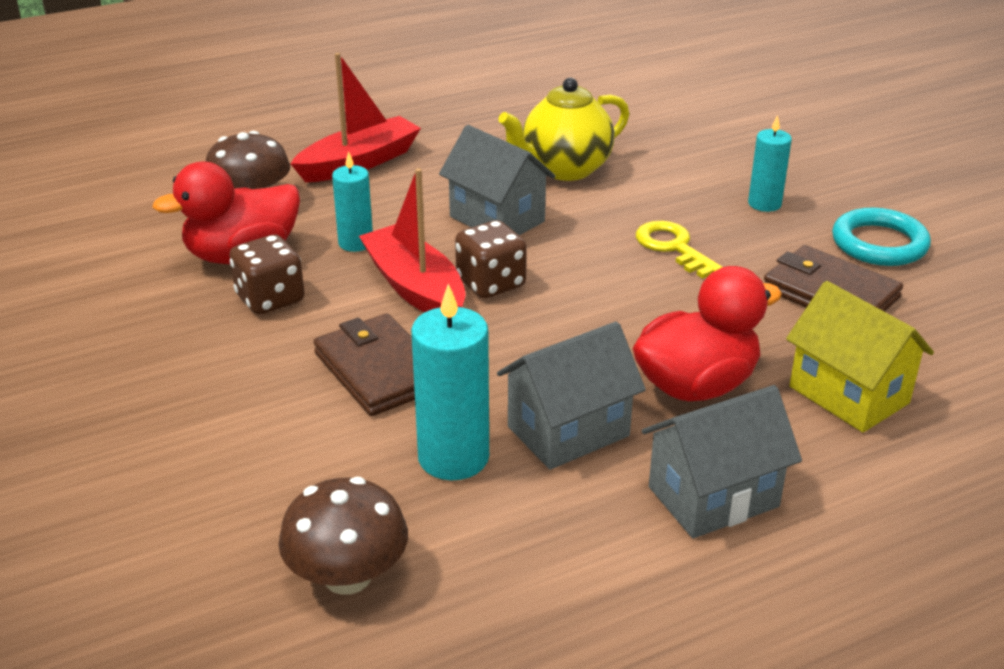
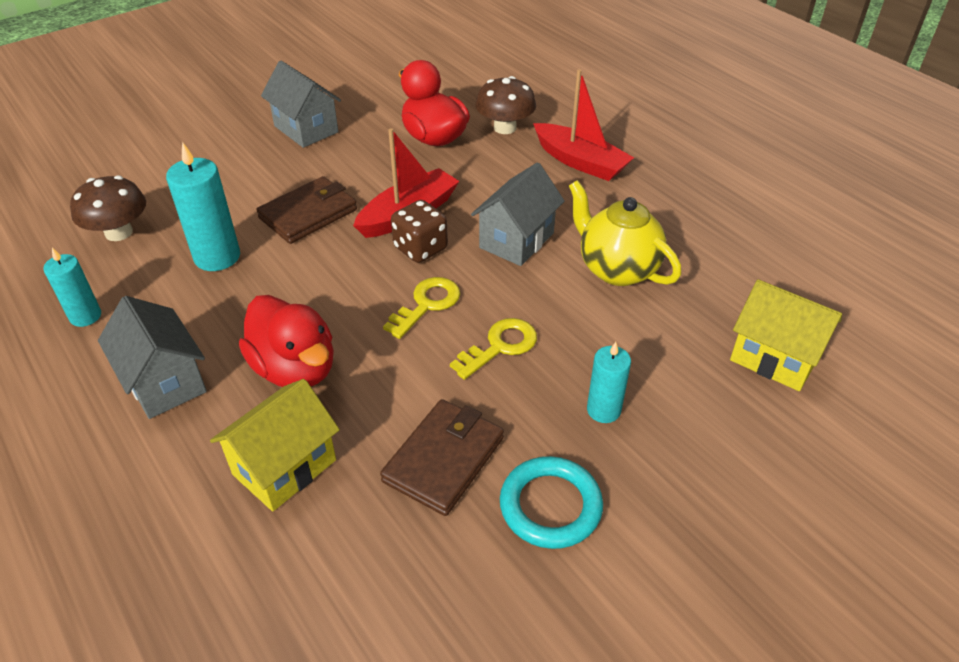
camera: 80 degrees right, 10 degrees up
(270, 299) = (384, 158): brown dice -> none
(356, 243) = (462, 179): turquoise candle -> turquoise candle (85, 316)
(568, 431) = (241, 305): grey house -> grey house (306, 129)
(597, 287) = (427, 304): none -> yellow key
(703, 119) = (774, 358): none -> yellow house

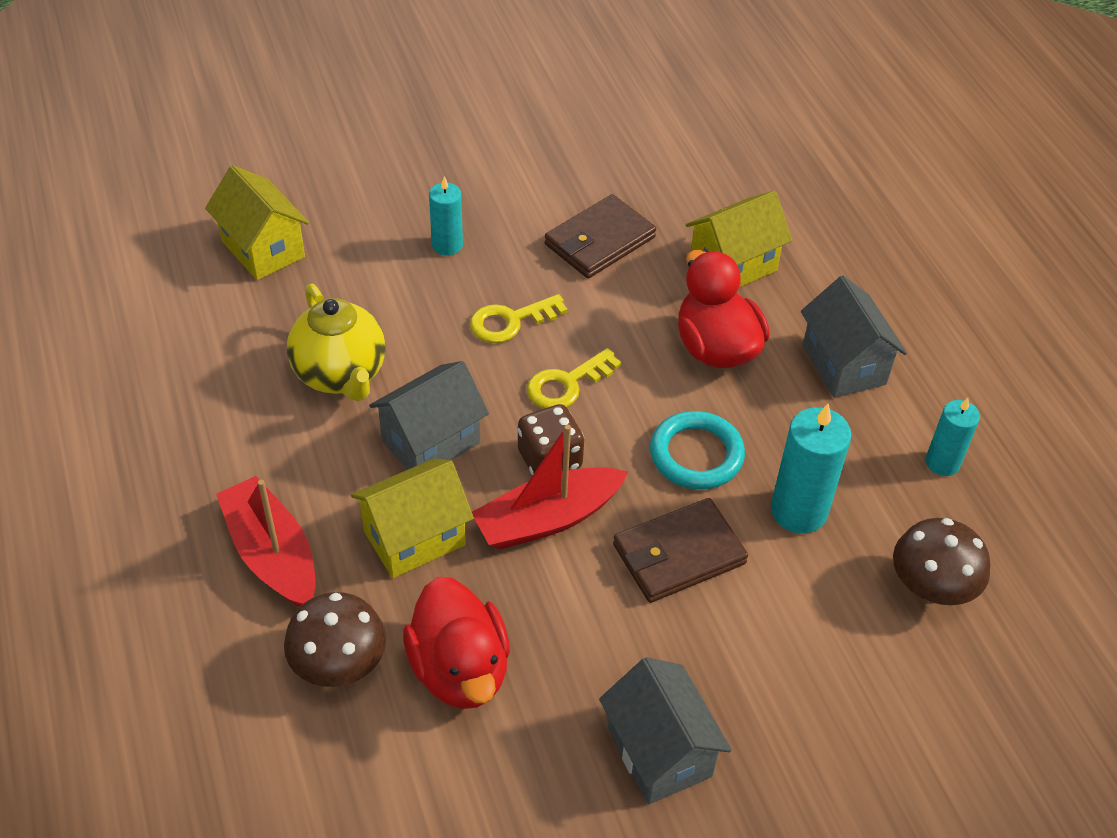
camera: 165 degrees left, 5 degrees up
(495, 186) = (414, 538): none -> yellow house
(550, 506) = (529, 193): turquoise ring -> turquoise ring (696, 455)

